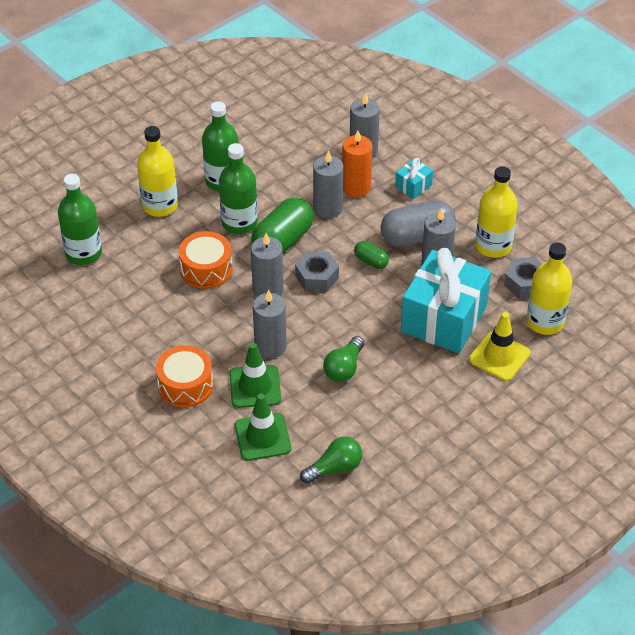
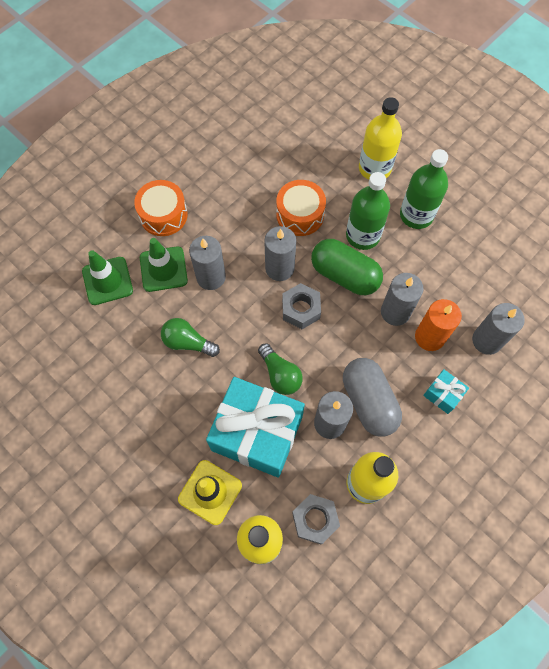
camera: 85 degrees right, 20 degrees up
(83, 253) = (308, 119): green bottle -> none
(334, 468) = (72, 343): green light bulb -> green light bulb (280, 374)
(371, 261) = (328, 358): green capsule -> none

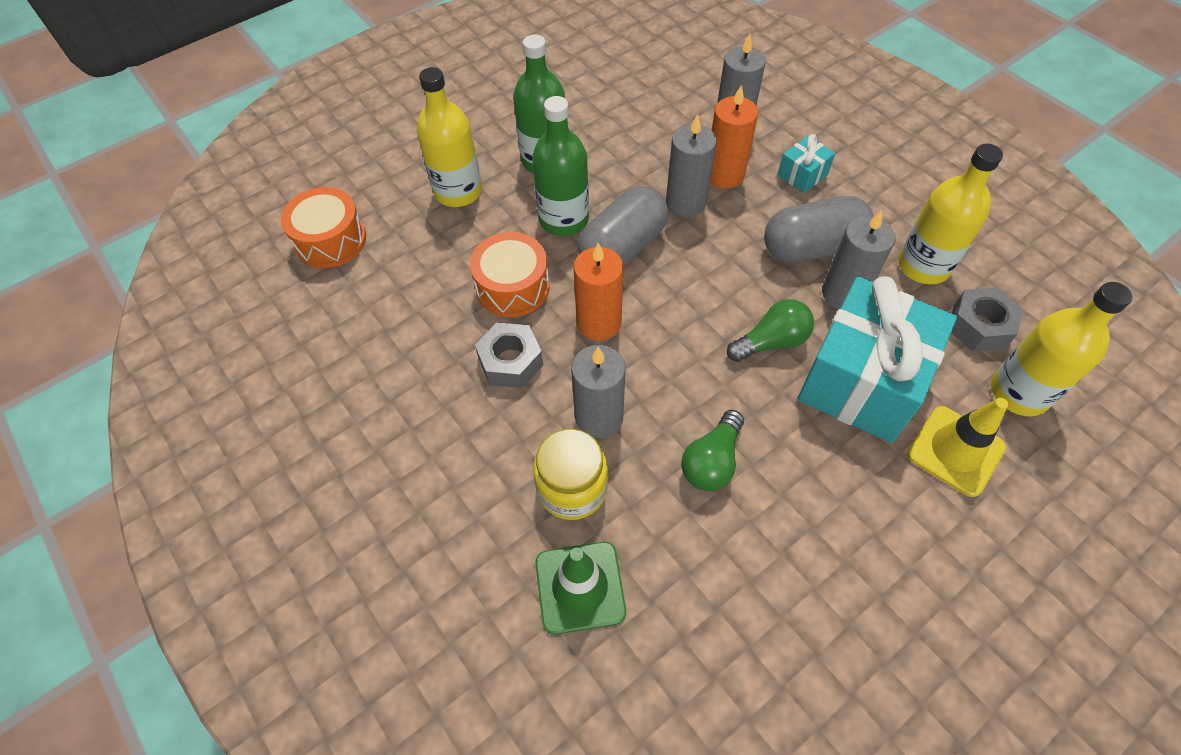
camera: 80 degrees left, 10 degrees down
(163, 215) = (464, 481): orange drum -> orange drum (330, 240)
(163, 269) = (572, 489): green traffic cone -> yellow jar
(279, 268) = (599, 323): grey candle -> orange candle
(301, 309) = (670, 305): grey nut -> grey nut (511, 362)
(344, 275) = (622, 247): green capsule -> grey capsule

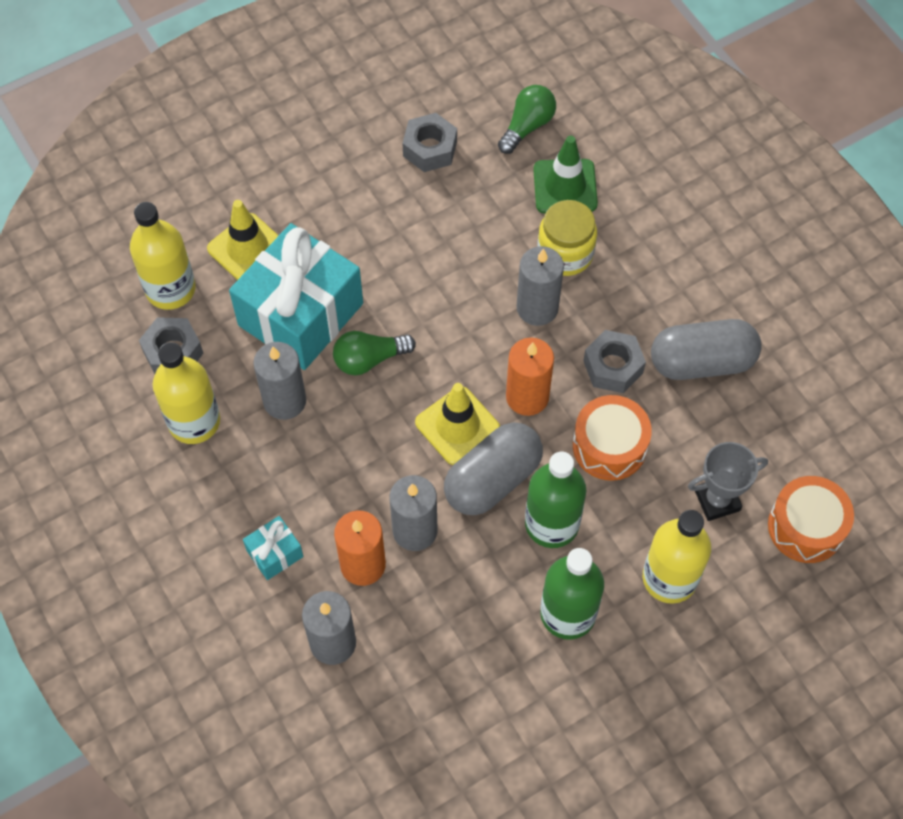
camera: 175 degrees left, 5 degrees up
(410, 252) = (717, 500): none -> grey trophy
(665, 289) = (457, 426): none -> yellow traffic cone
(712, 461) = (448, 262): green light bulb -> green light bulb (527, 126)
(774, 628) = (430, 149): none -> grey nut
(812, 247) = (297, 456): grey capsule -> grey capsule (701, 362)

